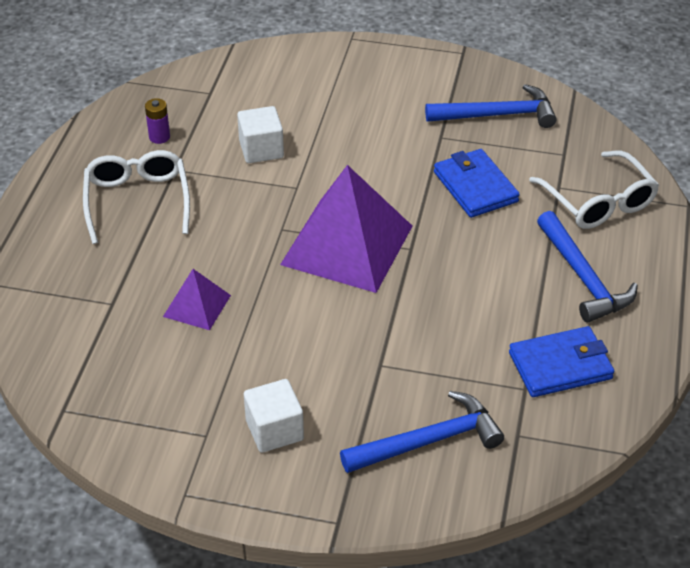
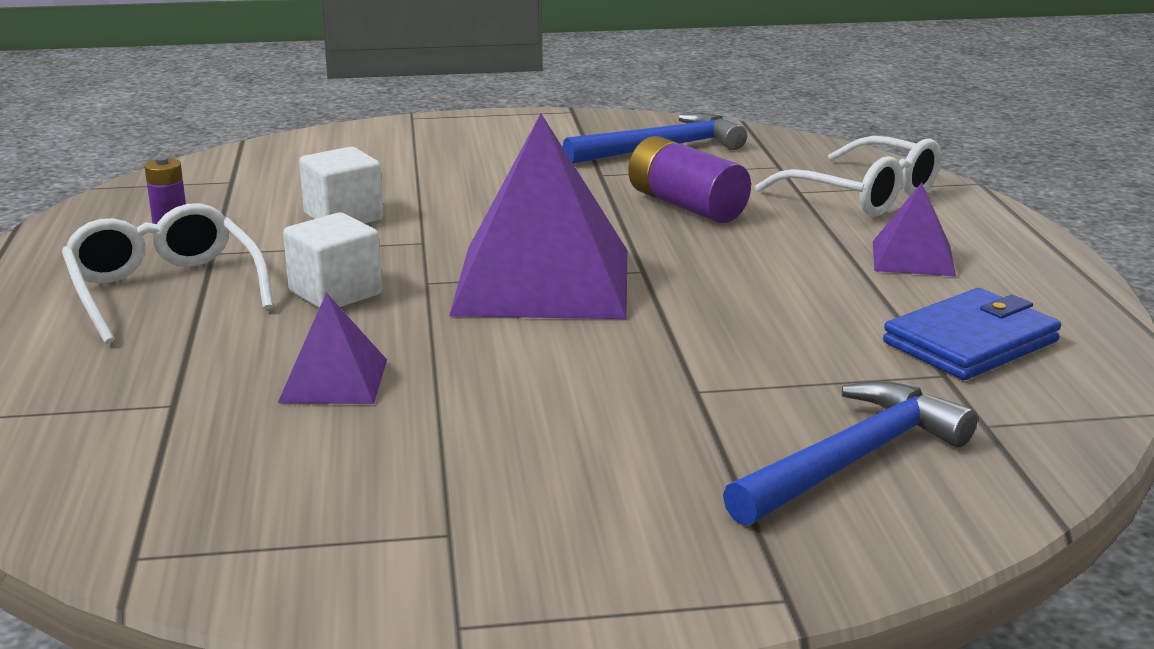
camera: 20 degrees left, 20 degrees down
(274, 430) = (575, 500): white cube -> white cube (335, 293)
(475, 187) = (686, 206): blue wallet -> purple battery
(583, 277) = (913, 258): blue hammer -> purple pyramid

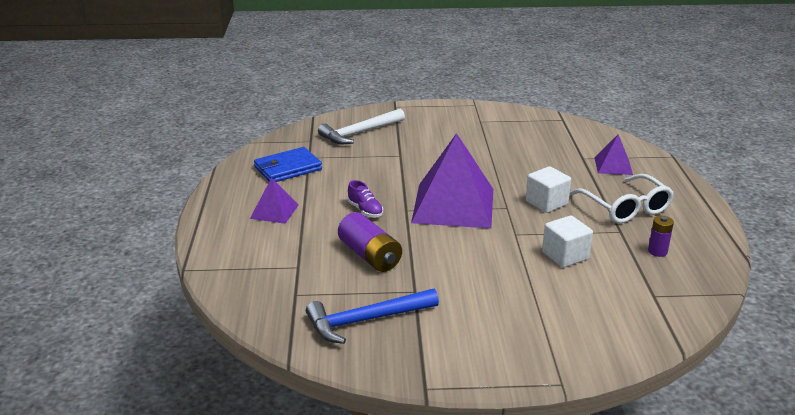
camera: 175 degrees left, 5 degrees up
(334, 380) = (530, 163): purple pyramid -> purple pyramid (613, 166)
(728, 266) = (365, 210): none -> purple shoe
(852, 460) = (359, 133): blue hammer -> white hammer
(865, 195) = (262, 260): white glasses -> none

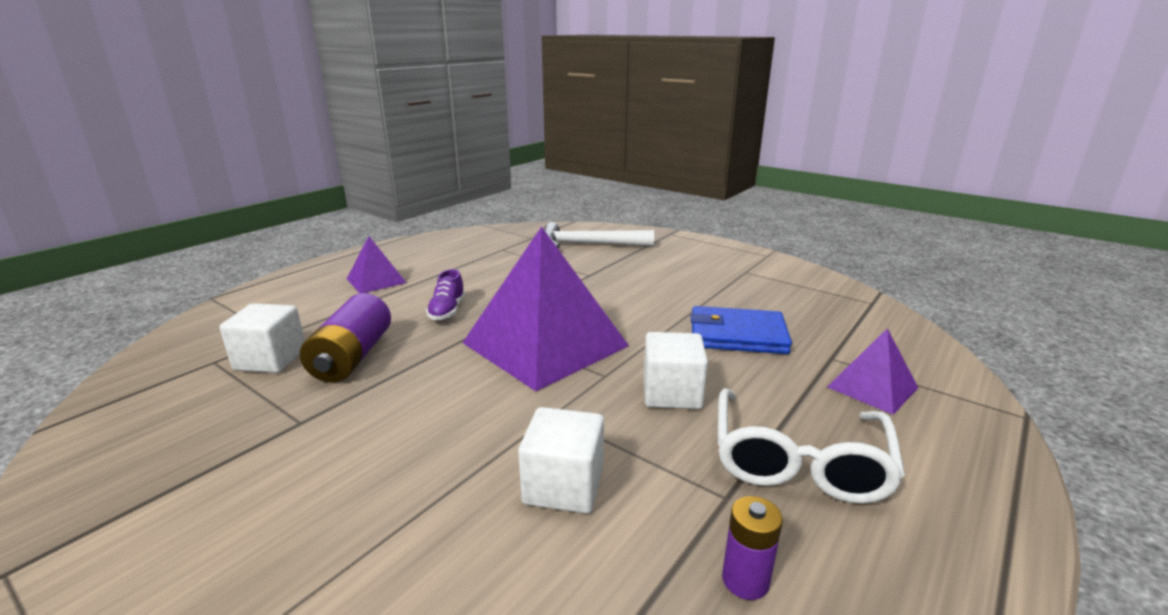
camera: 40 degrees right, 5 degrees down
(288, 168) = (465, 252): blue wallet -> blue wallet (737, 335)
(327, 278) = (270, 359): none -> white cube
(366, 320) = (187, 427): blue hammer -> none

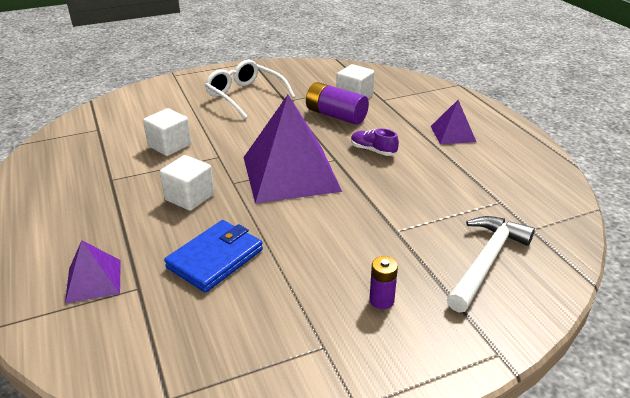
camera: 120 degrees right, 10 degrees up
(745, 580) = (79, 165): purple battery -> purple battery (381, 300)
(798, 462) = (96, 209): white glasses -> white glasses (244, 95)

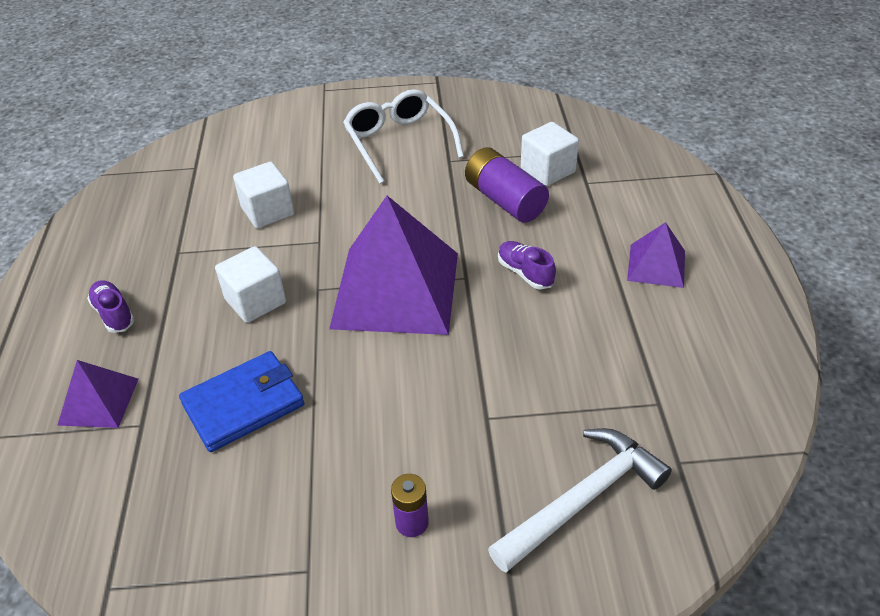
camera: 20 degrees right, 10 degrees up
(77, 224) = (114, 314): none -> purple shoe

